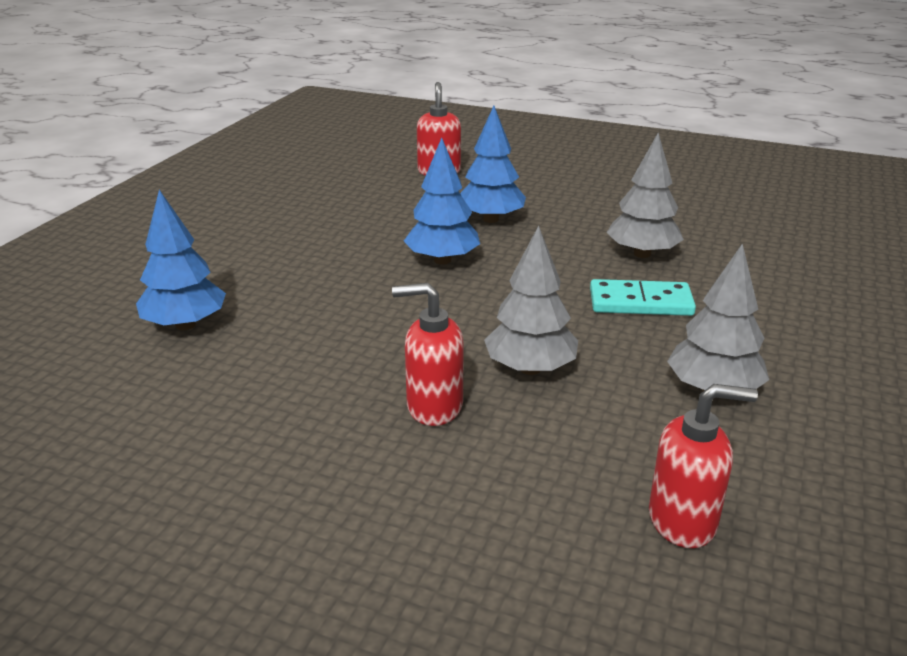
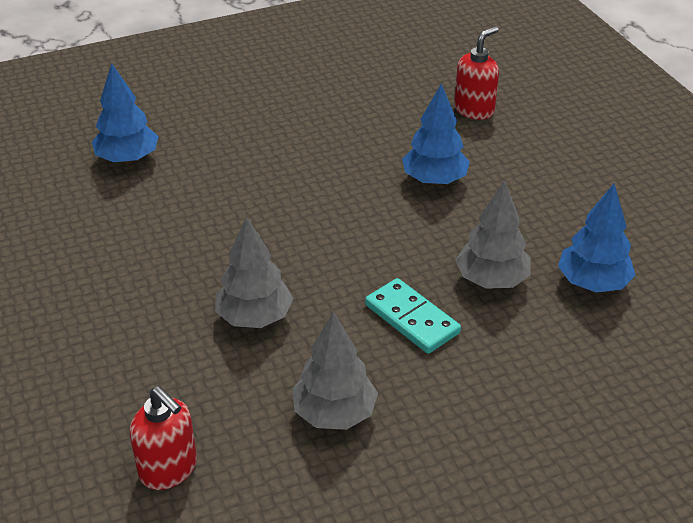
camera: 45 degrees right, 10 degrees up
(434, 406) = (164, 304): red soap dispenser -> none
(442, 260) = (340, 198): blue tree -> blue tree (592, 283)

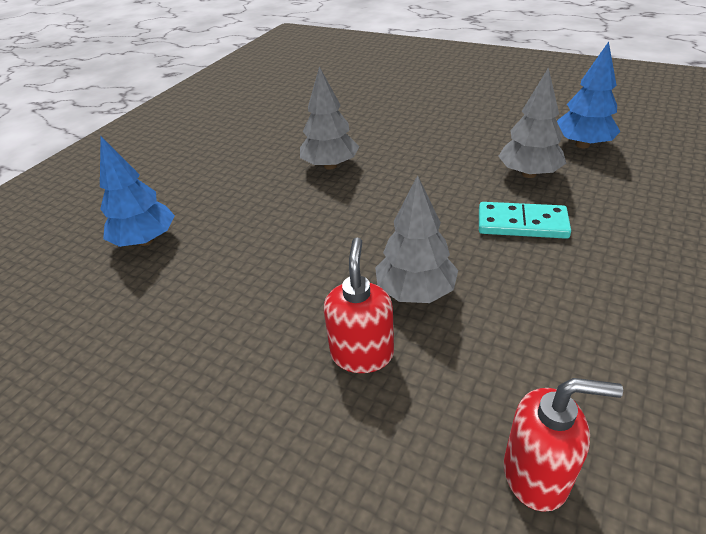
camera: 35 degrees left, 0 degrees up
(334, 413) = (579, 321): grey tree -> grey tree (330, 165)
(434, 180) = (404, 140): blue tree -> none
(474, 110) = (370, 96): red soap dispenser -> red soap dispenser (362, 354)

